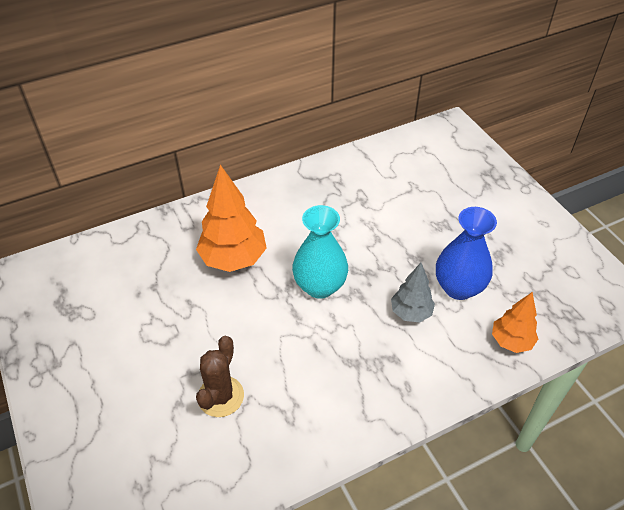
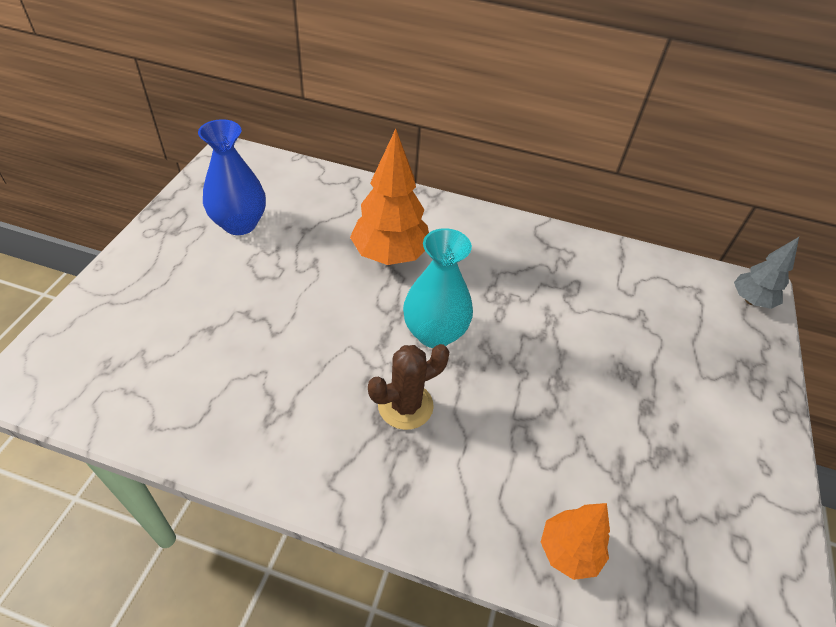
camera: 40 degrees right, 0 degrees up
(220, 396) = (243, 351): brown cactus -> brown cactus (405, 405)
(411, 313) = (492, 427): grey tree -> grey tree (750, 301)
(458, 287) = (573, 447): blue vase -> blue vase (240, 224)

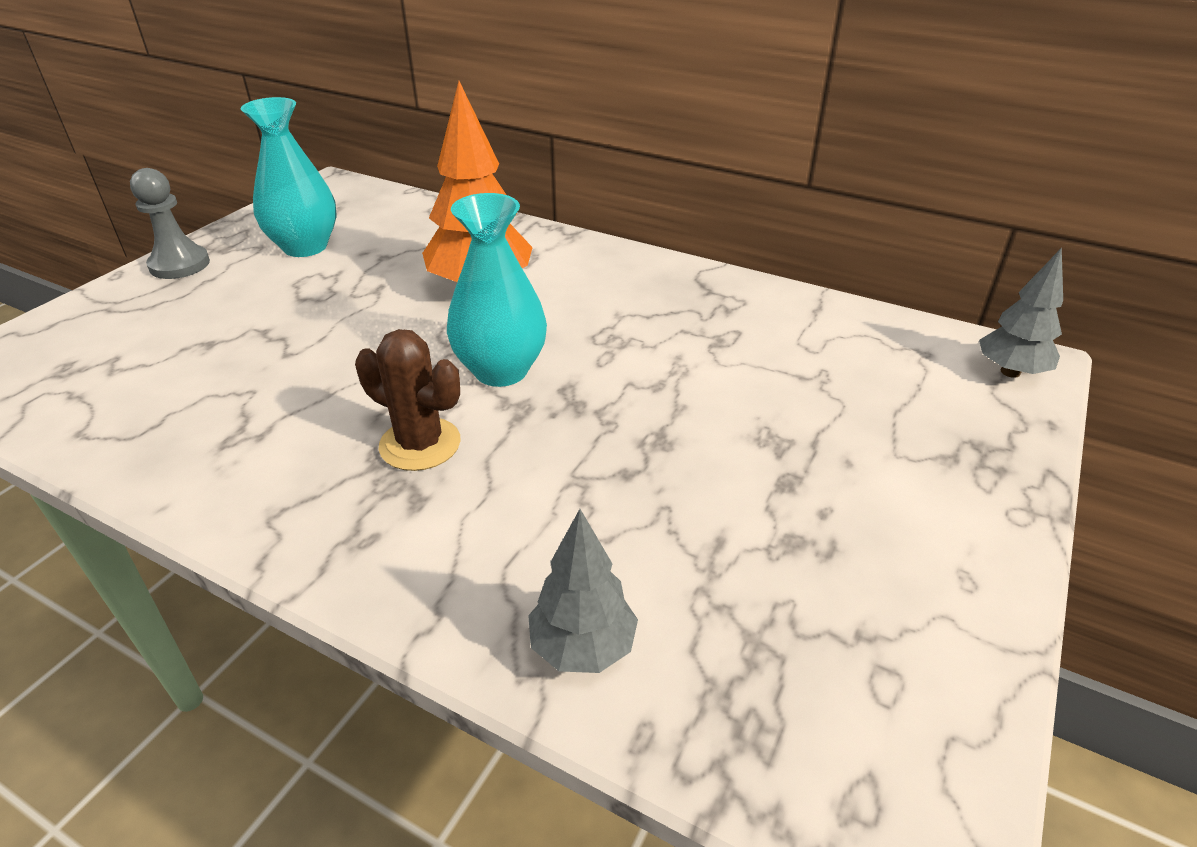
camera: 15 degrees right, 10 degrees down
(147, 250) = (179, 265): none -> grey pawn
(240, 224) = (305, 247): blue vase -> turquoise vase
(405, 405) = (420, 444): brown cactus -> brown cactus turned 45 degrees clockwise
(568, 552) = (583, 647): orange tree -> grey tree

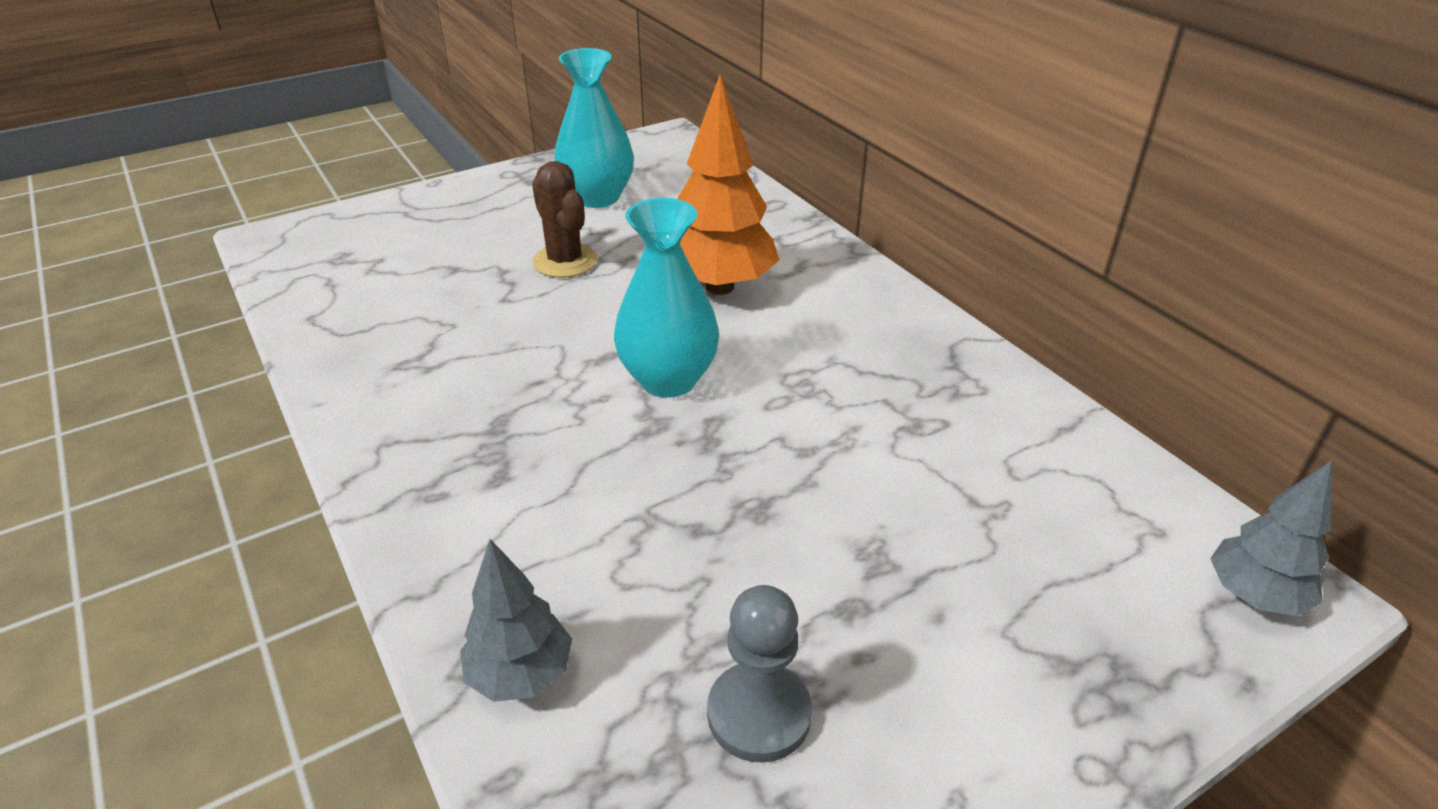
camera: 30 degrees right, 0 degrees up
(179, 265) = (486, 186): grey pawn -> grey pawn (759, 714)
(420, 444) = (542, 426): brown cactus -> brown cactus (565, 261)

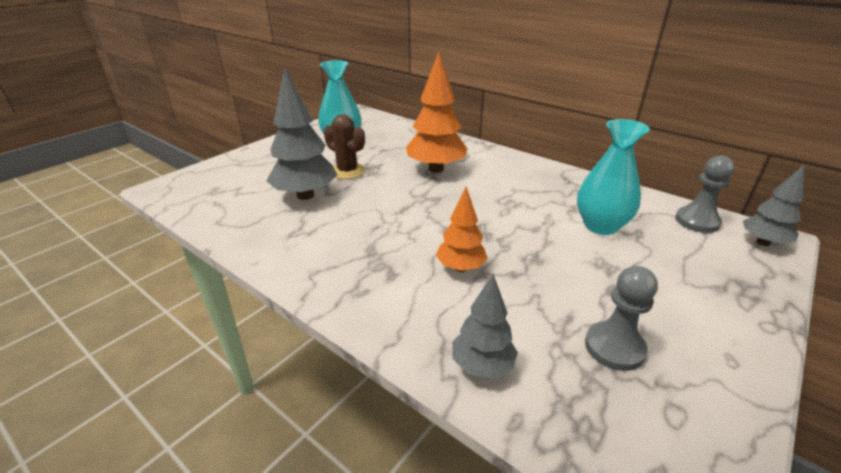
camera: 20 degrees left, 5 degrees down
(467, 296) = (305, 195): none -> grey tree
(616, 494) = (460, 268): none -> orange tree
(668, 379) = (444, 212): turquoise vase -> turquoise vase (600, 226)
(1149, 513) = (697, 221): none -> grey pawn

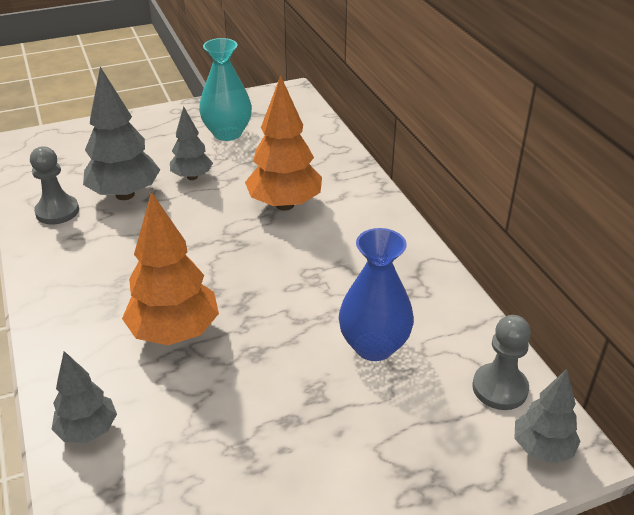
camera: 30 degrees right, 5 degrees up
(347, 171) = (192, 177): brown cactus -> grey tree
(460, 268) = (175, 333): orange tree -> orange tree, size x1.69
(600, 226) = (374, 346): turquoise vase -> blue vase
(614, 347) = (212, 472): grey pawn -> grey pawn (57, 211)

